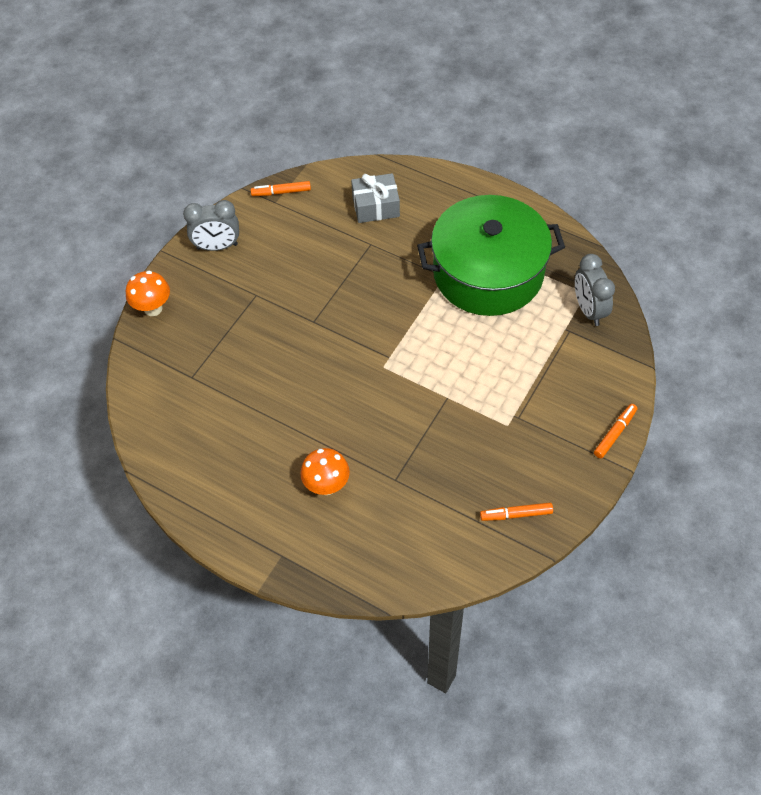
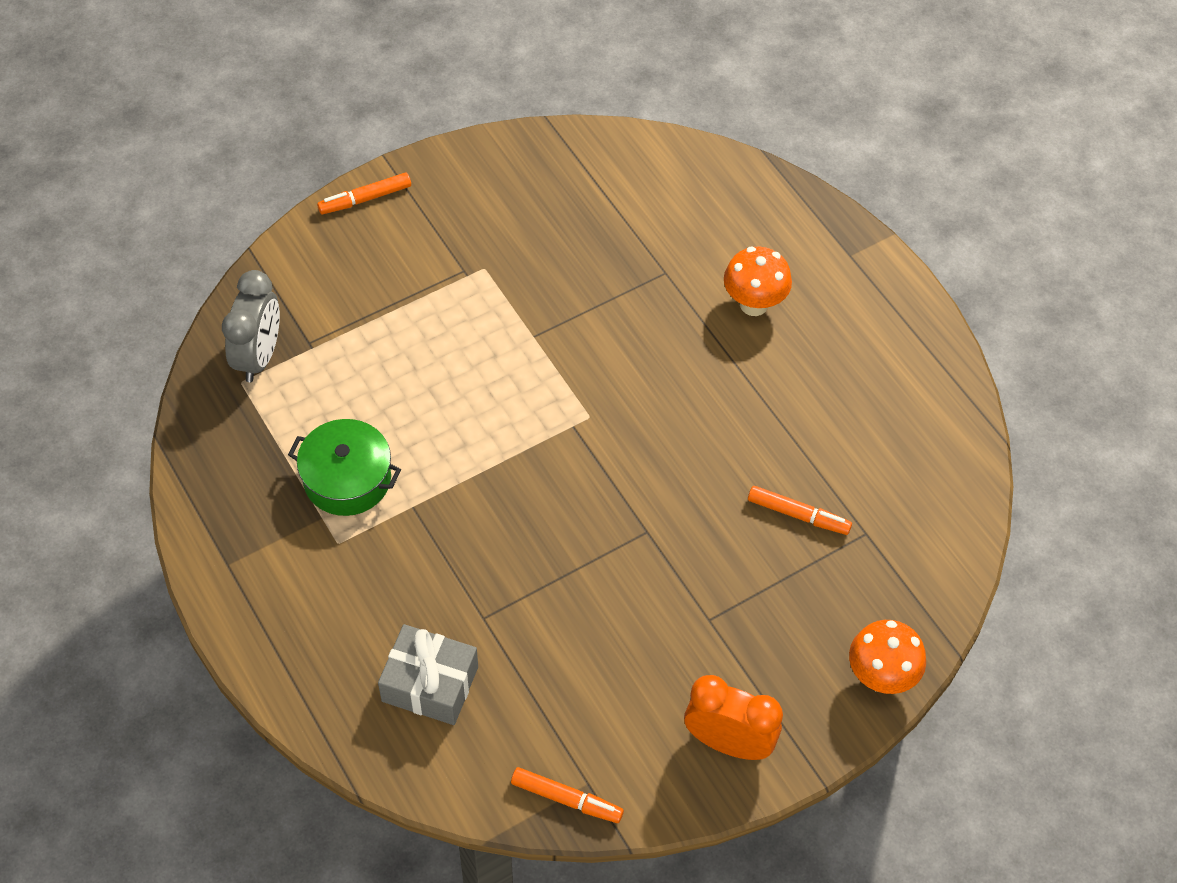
camera: 155 degrees left, 0 degrees up
(217, 246) = (728, 742): grey clock -> orange clock
(488, 273) = (347, 479): green pot -> green pot, size x0.48
(516, 514) = (550, 172): orange marker -> orange marker (798, 515)

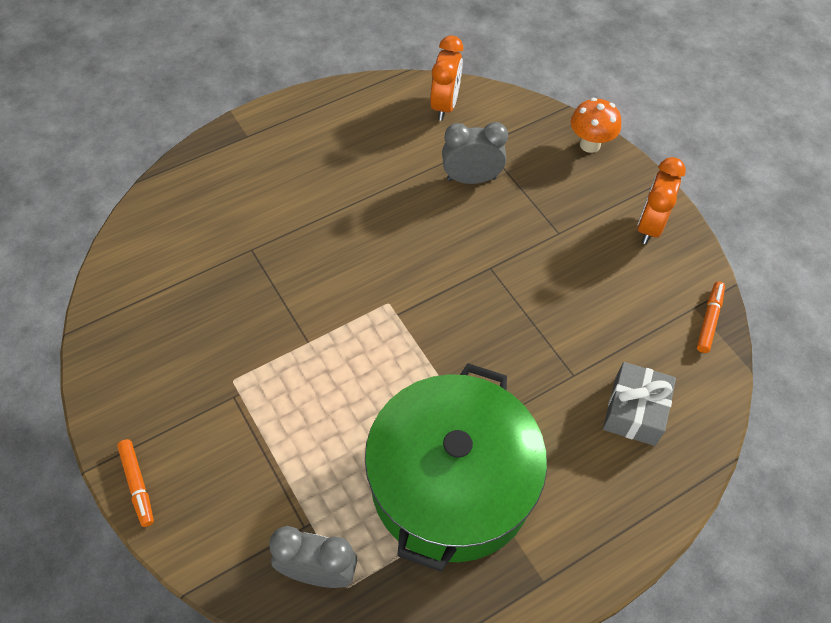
camera: 90 degrees left, 0 degrees up
(347, 479) = (452, 483): green pot -> green pot, size x2.10
(753, 304) = (287, 194): orange mushroom -> none
(798, 515) = (471, 179): orange marker -> grey clock
(937, 485) = (444, 105): none -> orange clock

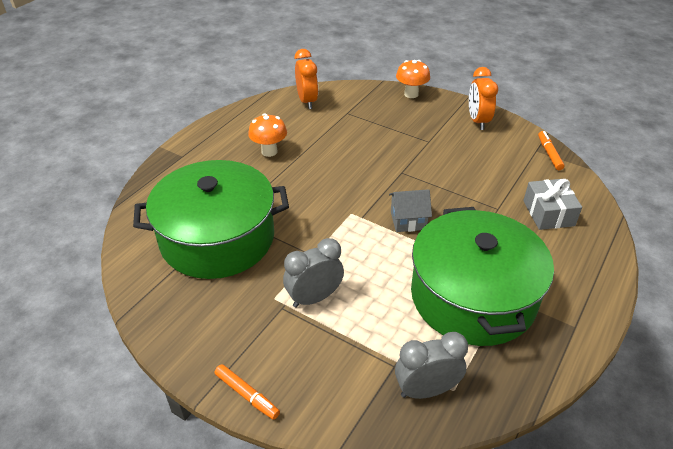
camera: 25 degrees left, 15 degrees down
(219, 272) = (217, 238): none -> green pot
(350, 169) = (269, 151): none -> orange mushroom
(449, 343) = (408, 220): none -> grey house
(471, 179) = (353, 132): grey clock -> grey clock (314, 298)

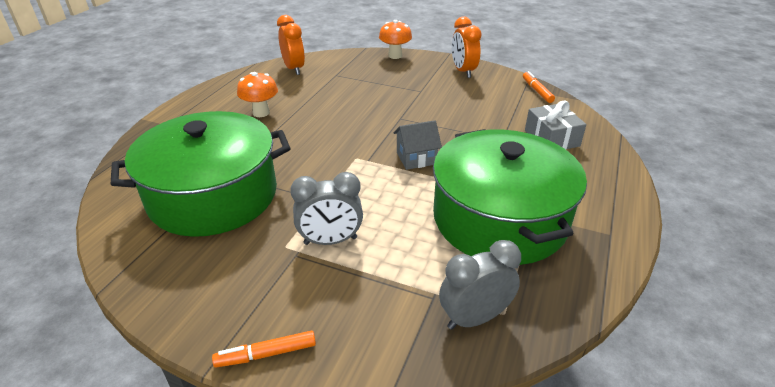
camera: 10 degrees left, 5 degrees down
(247, 395) = (266, 354): orange marker -> orange marker turned 135 degrees clockwise
(314, 298) = (330, 241): grey clock -> grey clock turned 150 degrees counterclockwise

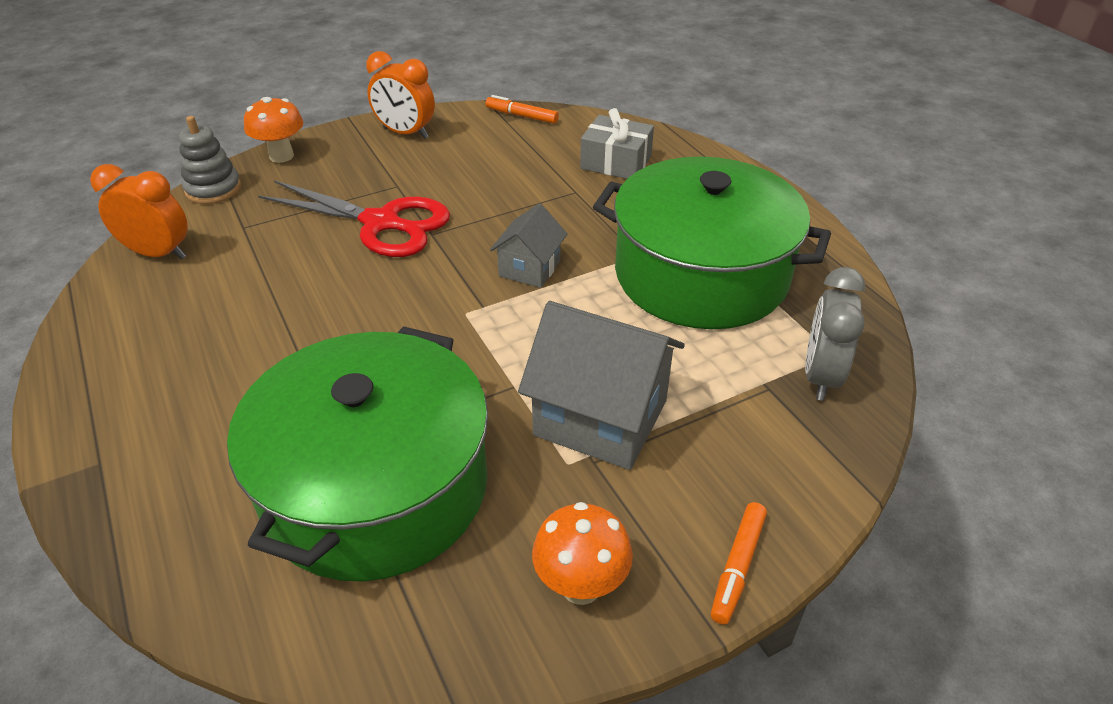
camera: 50 degrees left, 5 degrees up
(261, 113) = (230, 343): orange mushroom -> orange mushroom (581, 586)
(330, 241) = (600, 418): grey clock -> grey house
(349, 56) = (213, 189): none -> grey stacking toy
(387, 102) = (381, 223): none -> red scissors

